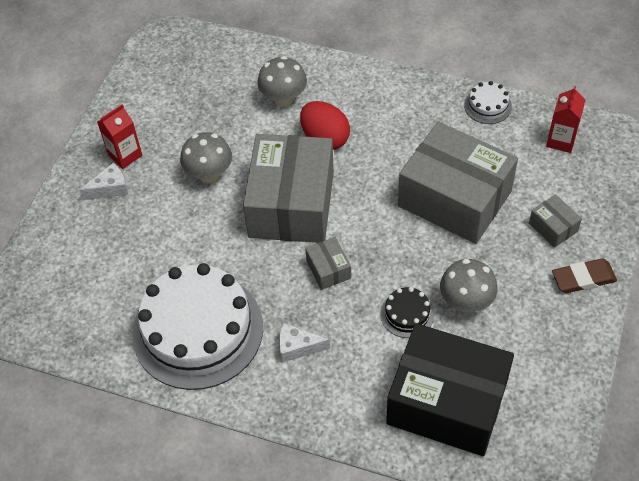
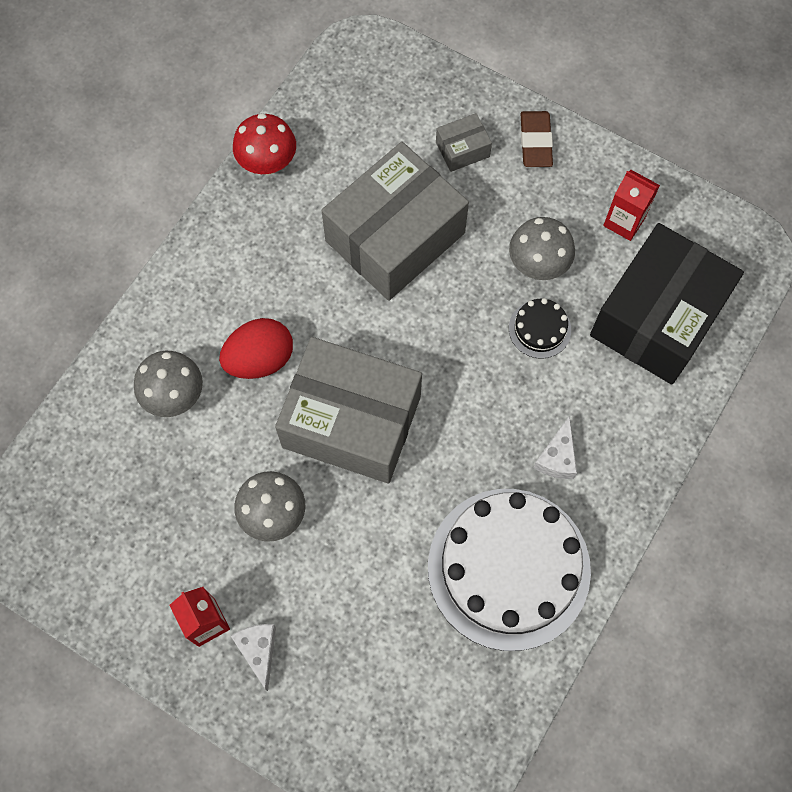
camera: 80 degrees left, 15 degrees up
(328, 269) = (459, 399): grey box -> none
(487, 105) = (267, 162): white cake -> red mushroom
(561, 140) = (345, 103): red carton -> red carton (624, 221)

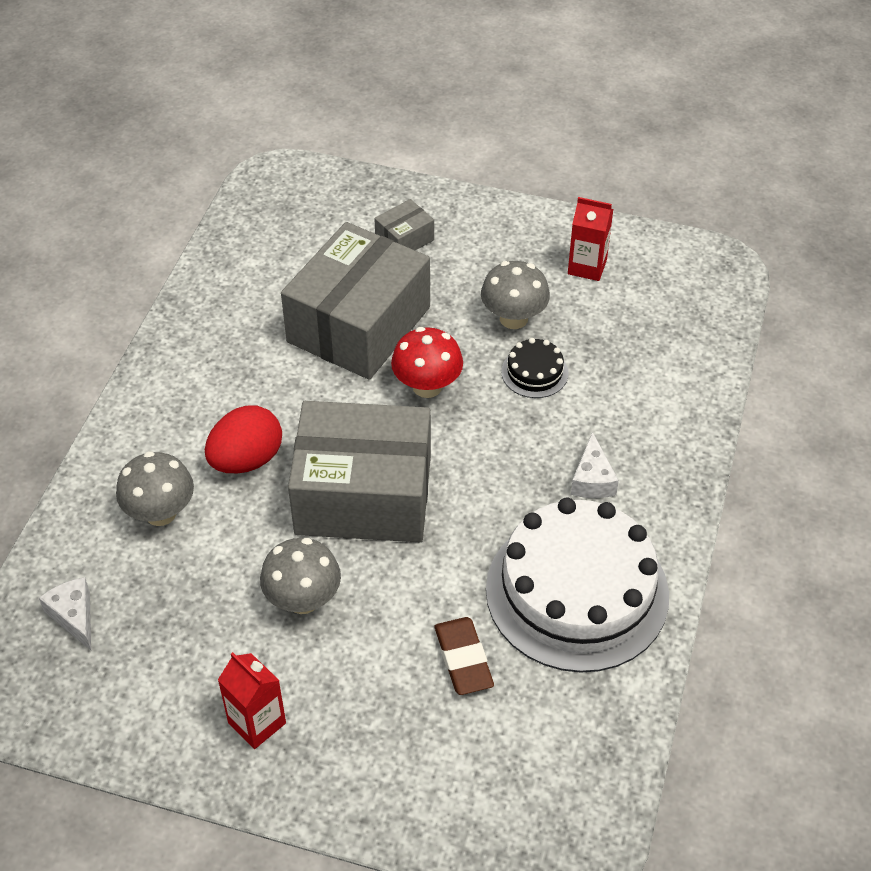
camera: 15 degrees left, 20 degrees down
(258, 650) = (325, 736): white cheese -> white cheese (74, 616)
(267, 162) = (205, 288): red mushroom -> red mushroom (427, 386)
(535, 142) = (476, 219): brown eraser -> brown eraser (463, 659)
(657, 318) = (650, 339): black box -> none

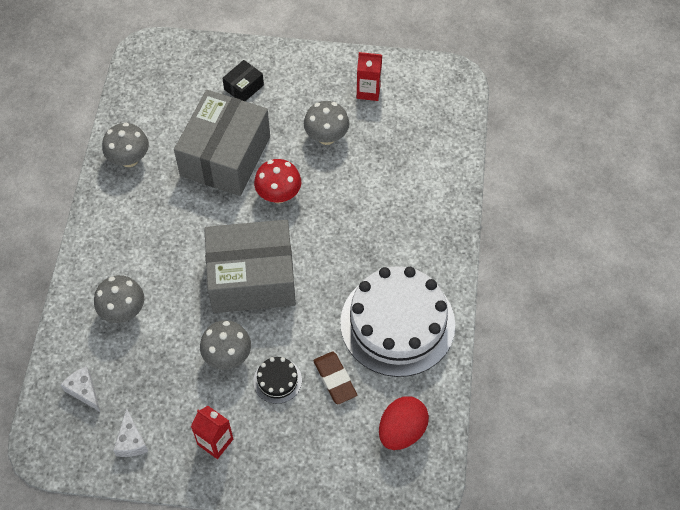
camera: 10 degrees left, 10 degrees up
(218, 310) = (129, 159): none -> grey mushroom
(246, 460) = (171, 265): red egg -> red egg (402, 431)
(404, 239) = (244, 87): grey box -> black box
(534, 372) = (346, 174): black cake -> black cake (277, 380)
(592, 479) = (395, 245): white cheese -> white cheese (131, 441)

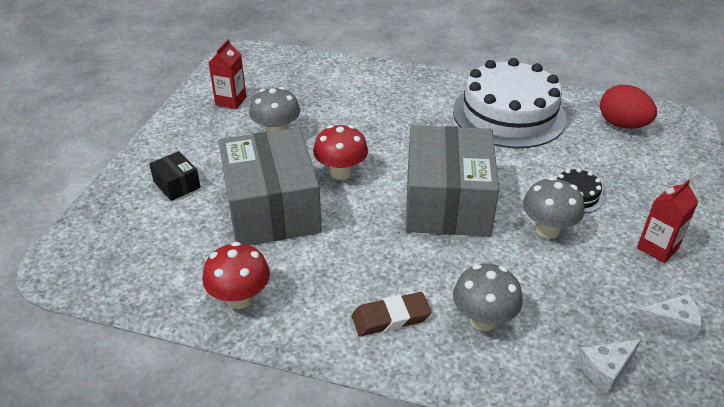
camera: 80 degrees left, 20 degrees down
(129, 159) = (240, 298): grey mushroom -> red mushroom
(225, 156) = (271, 208): grey box -> grey box turned 45 degrees clockwise
(335, 379) = (571, 157): brown eraser -> brown eraser (391, 317)

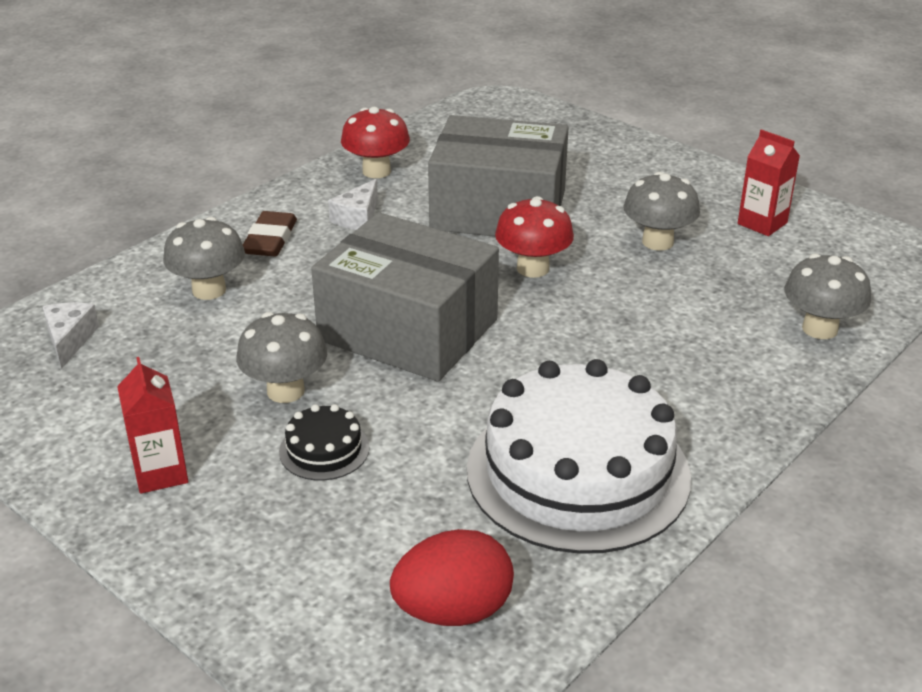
camera: 115 degrees right, 5 degrees down
(177, 184) = (587, 164): black box -> none
(335, 71) = (819, 329): none -> grey mushroom
(671, 323) = (58, 416): white cheese -> white cheese (357, 217)

